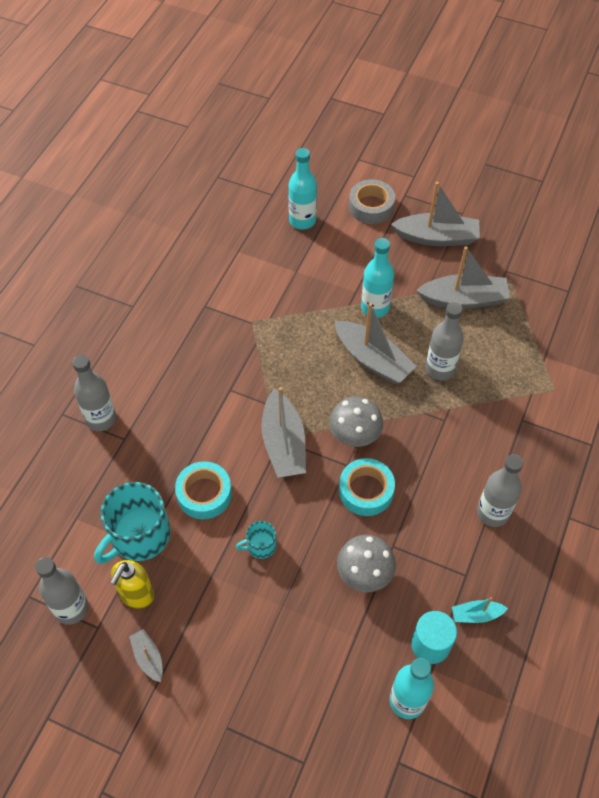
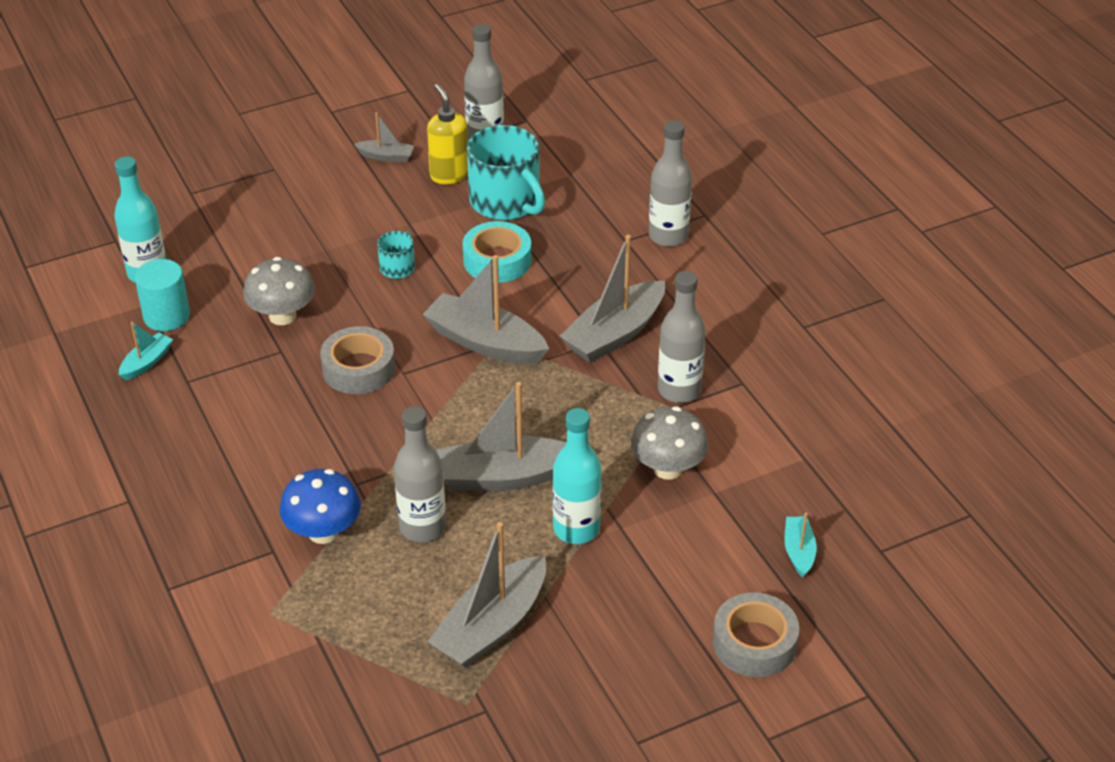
camera: 130 degrees right, 15 degrees down
(139, 535) = (506, 202): turquoise mug -> turquoise mug turned 150 degrees clockwise
(302, 220) = (799, 551): turquoise bottle -> turquoise boat
(354, 435) = (429, 400): grey mushroom -> grey mushroom (668, 468)
(366, 491) = (358, 368): turquoise tape -> grey tape
(436, 237) = (623, 676): grey boat -> grey boat (615, 334)
(488, 408) = (323, 532): none -> blue mushroom
(492, 513) = (213, 445): grey bottle -> grey bottle (679, 390)

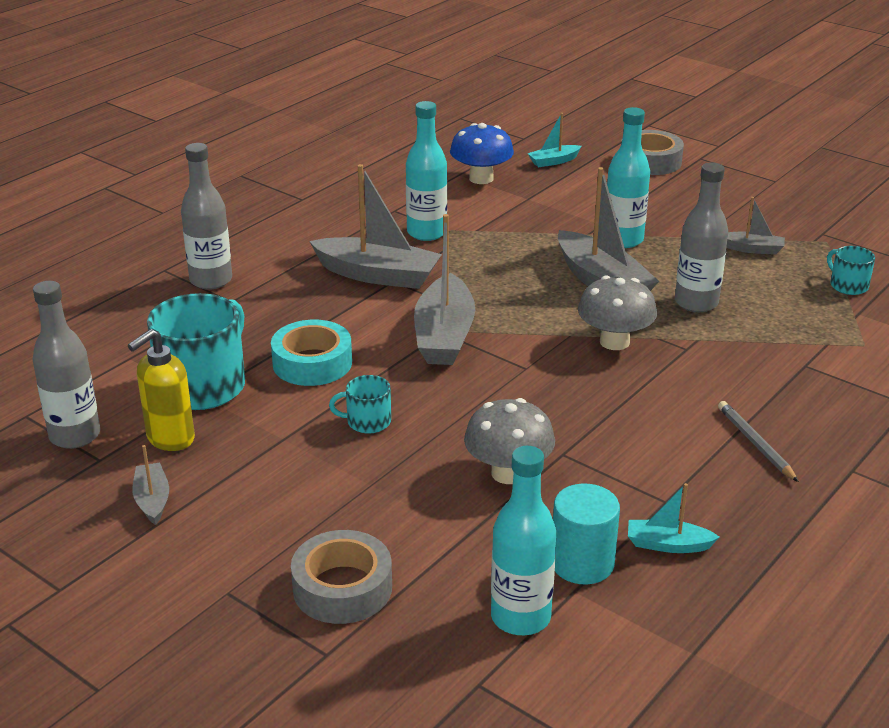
camera: 115 degrees left, 10 degrees down
(204, 461) = (755, 443): none -> grey pencil
(323, 532) = (756, 347): blue mushroom -> blue mushroom (481, 178)
(358, 368) = (543, 395): grey tape -> grey tape (342, 588)
(370, 665) = (848, 285): none -> turquoise mug
(491, 626) = (752, 249): grey boat -> grey boat, size x0.50
(668, 468) = (521, 219): grey mushroom -> grey mushroom (614, 342)
(679, 390) = (426, 233): grey bottle -> turquoise bottle

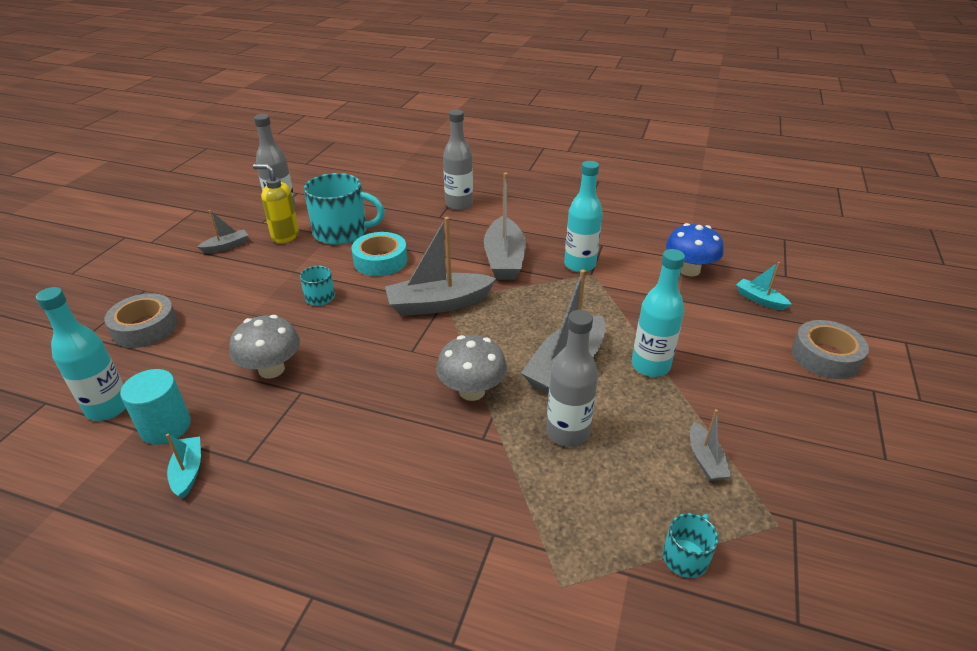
camera: 70 degrees right, 5 degrees up
(755, 443) = (341, 510): grey pencil -> none

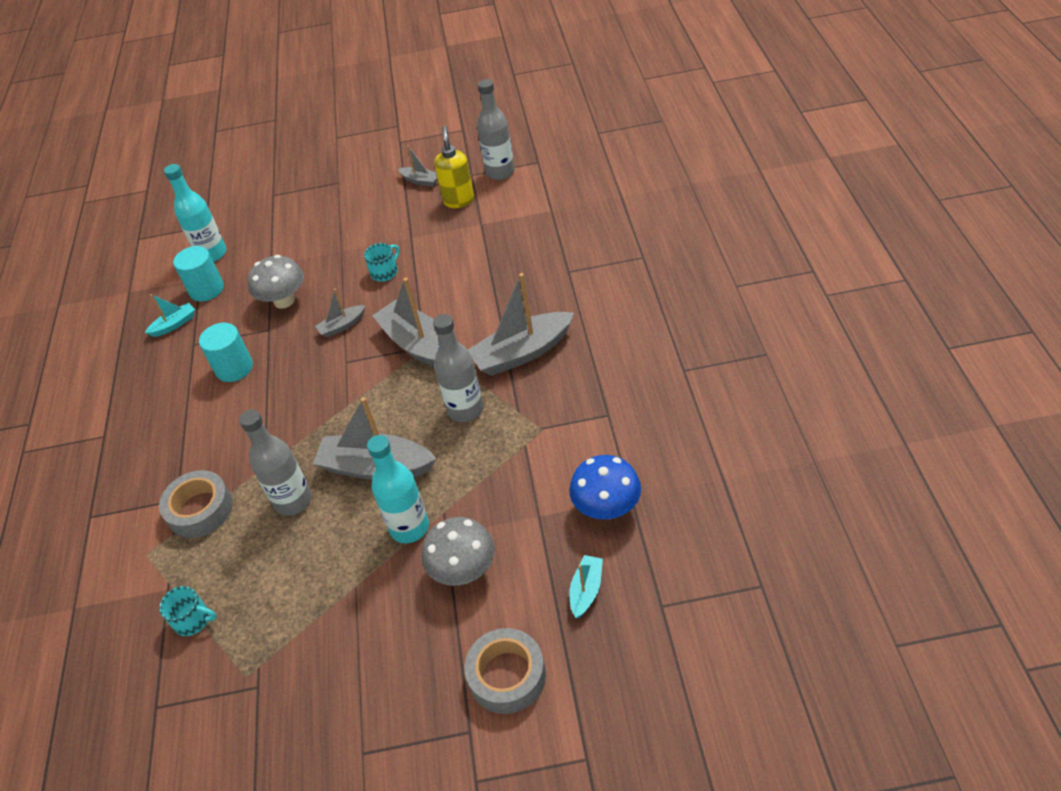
camera: 70 degrees right, 10 degrees up
(145, 328) = (296, 213): grey tape -> grey tape (200, 510)
(330, 433) = (234, 368): none -> turquoise cylinder
(342, 232) = (490, 227): turquoise mug -> none
(380, 261) = (461, 276): turquoise tape -> none
(459, 204) = (604, 272): grey bottle -> grey bottle (465, 409)
(472, 391) = (314, 421): grey mushroom -> grey mushroom (463, 570)
(580, 265) = (551, 412): turquoise bottle -> none
(705, 459) = (300, 605): grey boat -> grey boat (342, 326)

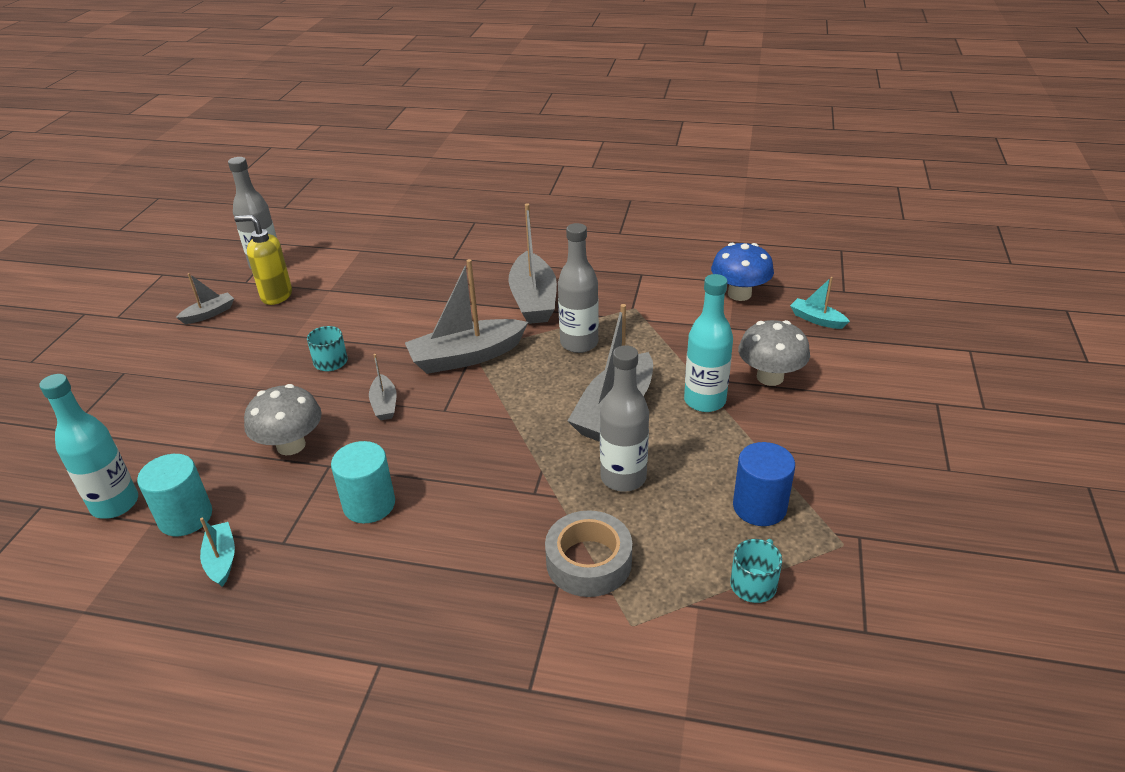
camera: 75 degrees left, 10 degrees down
(278, 604) = (759, 507): none -> blue cylinder
(507, 676) = (887, 373): grey tape -> none

